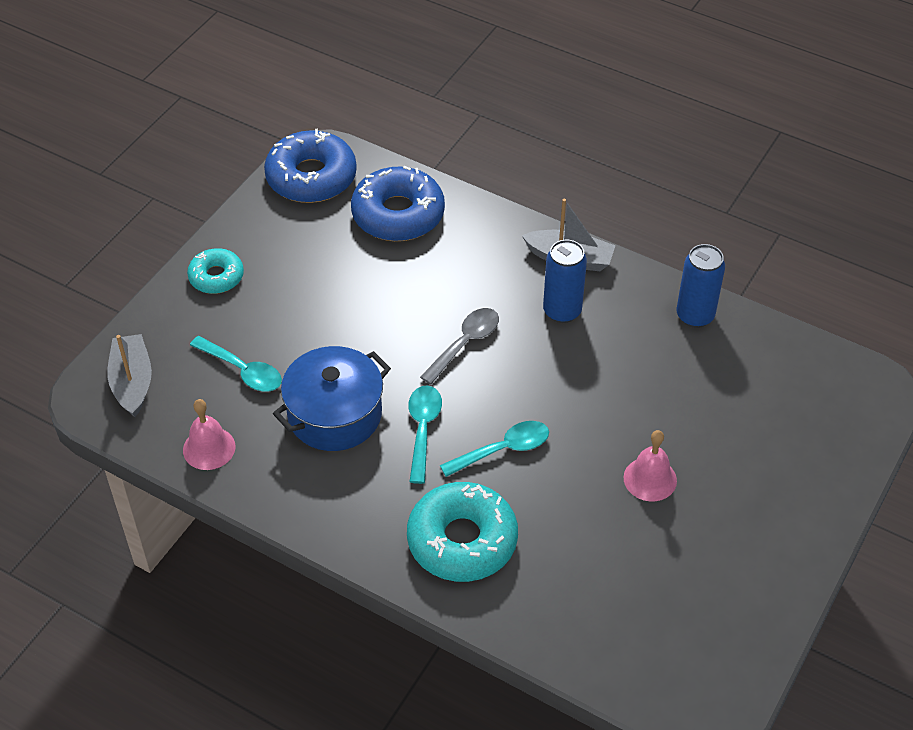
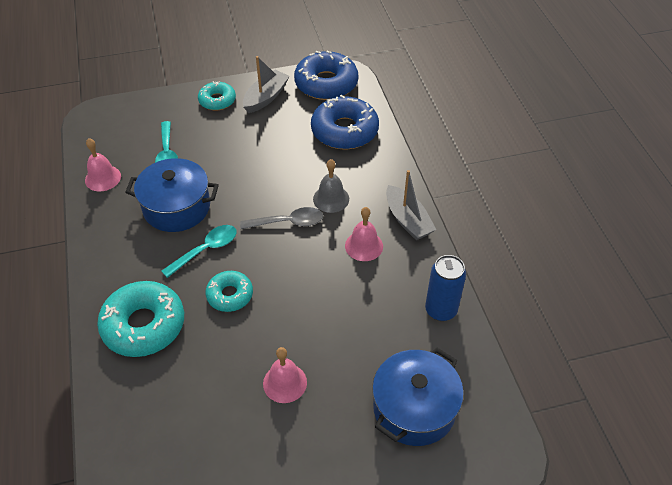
camera: 45 degrees right, 0 degrees up
(132, 382) = (116, 122): grey boat -> grey boat (266, 97)
(475, 291) = (331, 199): none -> grey bell
(503, 450) = (230, 295): turquoise spoon -> turquoise donut
(562, 311) = (364, 246): blue can -> pink bell
(772, 410) = (414, 408): none -> blue pot

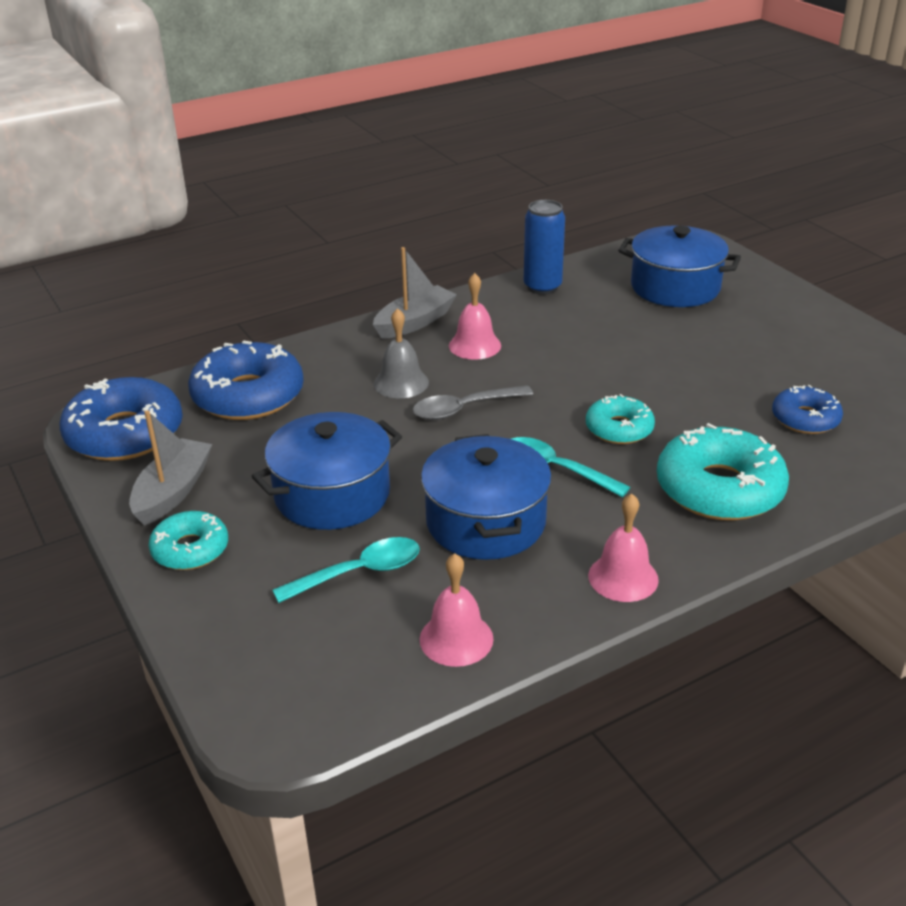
camera: 105 degrees left, 15 degrees down
(187, 413) = (805, 419): none -> blue donut
(233, 152) = (332, 494): none -> blue pot
(266, 97) = (173, 492): grey boat -> grey boat turned 90 degrees clockwise
(285, 383) = (710, 363): pink bell -> pink bell (623, 577)
(288, 222) = (464, 409): grey spoon -> grey spoon turned 90 degrees counterclockwise

